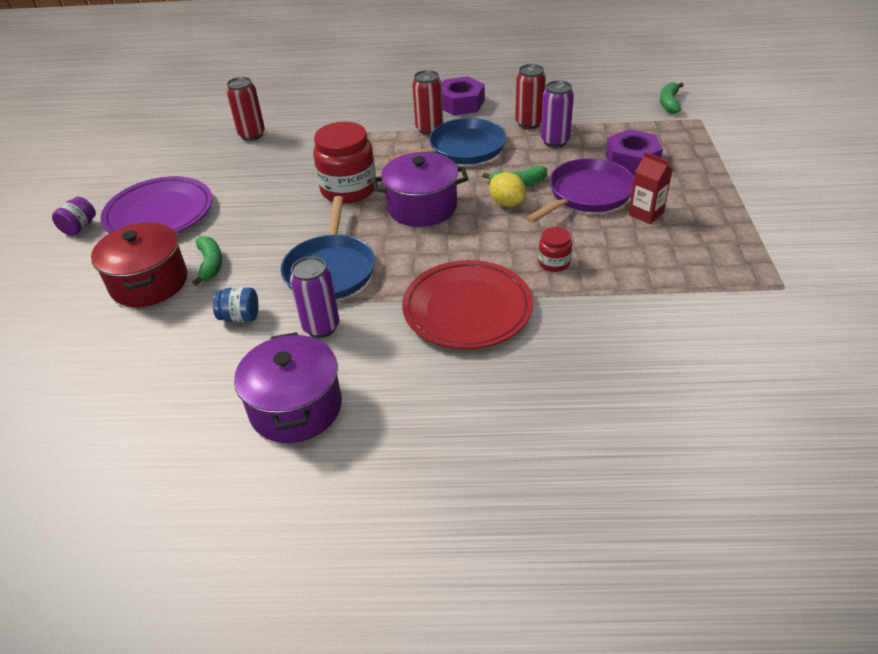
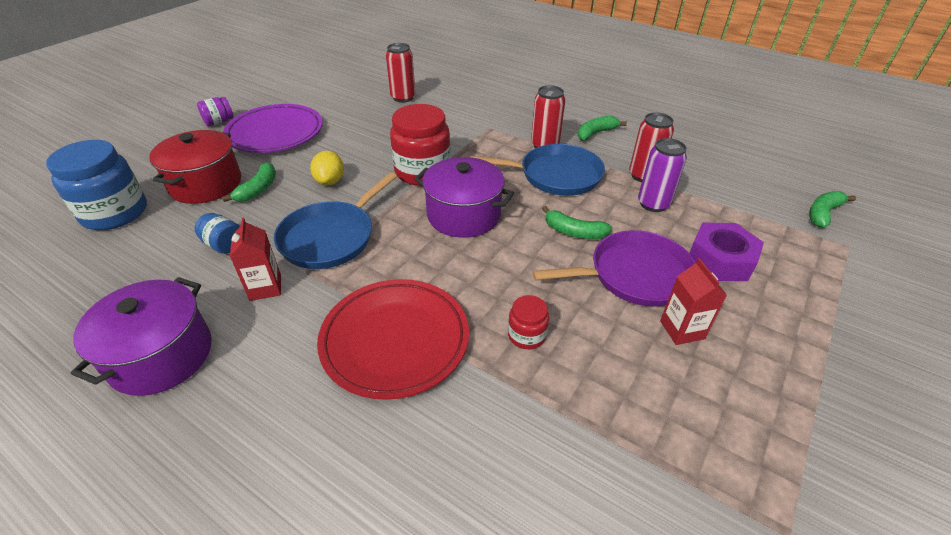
camera: 30 degrees right, 0 degrees up
(86, 344) = (115, 213): none -> blue jar
(321, 327) = (265, 287): purple can -> red carton
(460, 104) = (596, 133): purple nut -> green banana
(507, 203) = (544, 246): yellow lemon -> yellow lemon (330, 181)

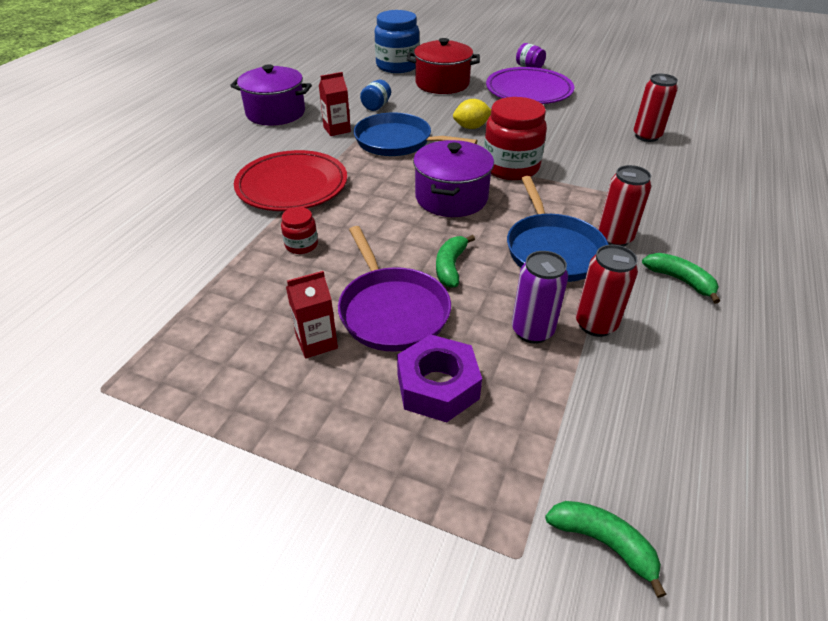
camera: 80 degrees right, 0 degrees up
(258, 189) = (445, 102): green banana -> none

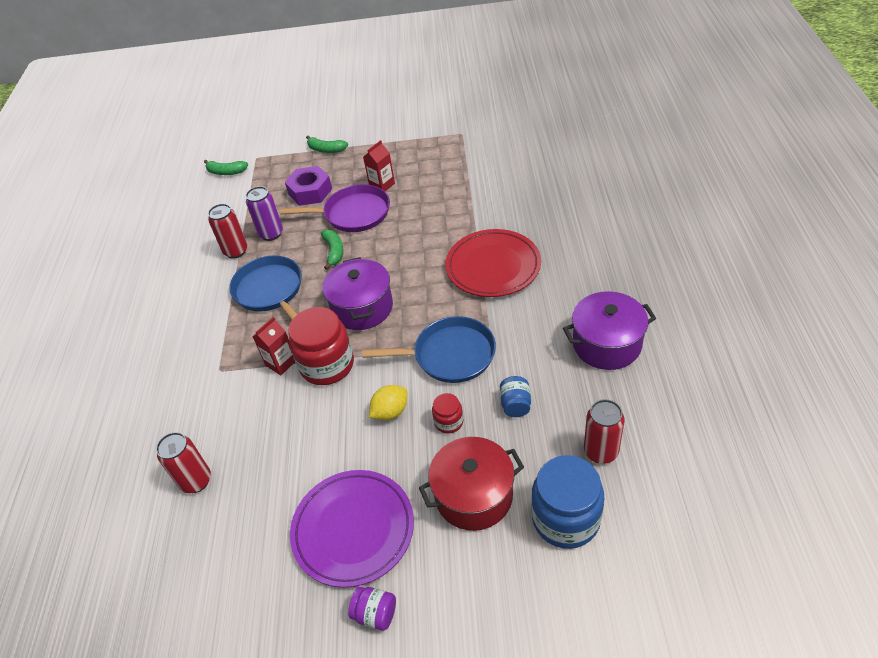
camera: 160 degrees right, 5 degrees up
(301, 245) = (439, 227): red jar -> red jar (448, 422)
(337, 129) = (521, 347): red carton -> red carton (281, 363)
(392, 311) = (353, 213): purple pan -> purple pan turned 135 degrees clockwise
(614, 238) = (227, 319): red can -> red can (601, 451)
(680, 280) = (182, 301): green banana -> green banana (326, 150)

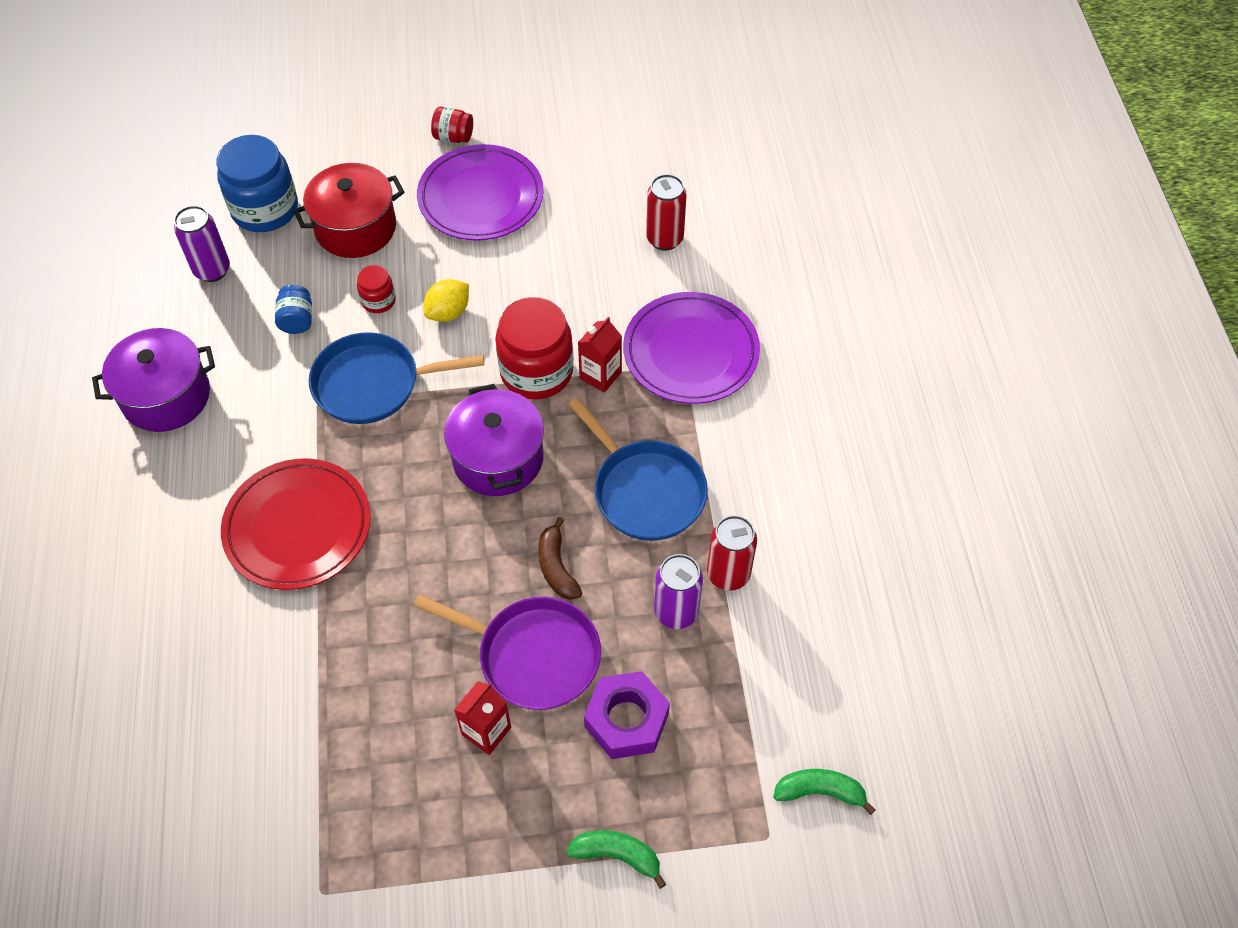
camera: 170 degrees right, 10 degrees up
(210, 380) = (690, 352): none -> purple plate
(334, 251) = (556, 567): green banana -> brown banana
(353, 213) = (533, 655): purple pan -> purple pan turned 150 degrees counterclockwise
(375, 614) = (453, 137): purple jar -> red jar
(601, 451) = (212, 270): red can -> purple can

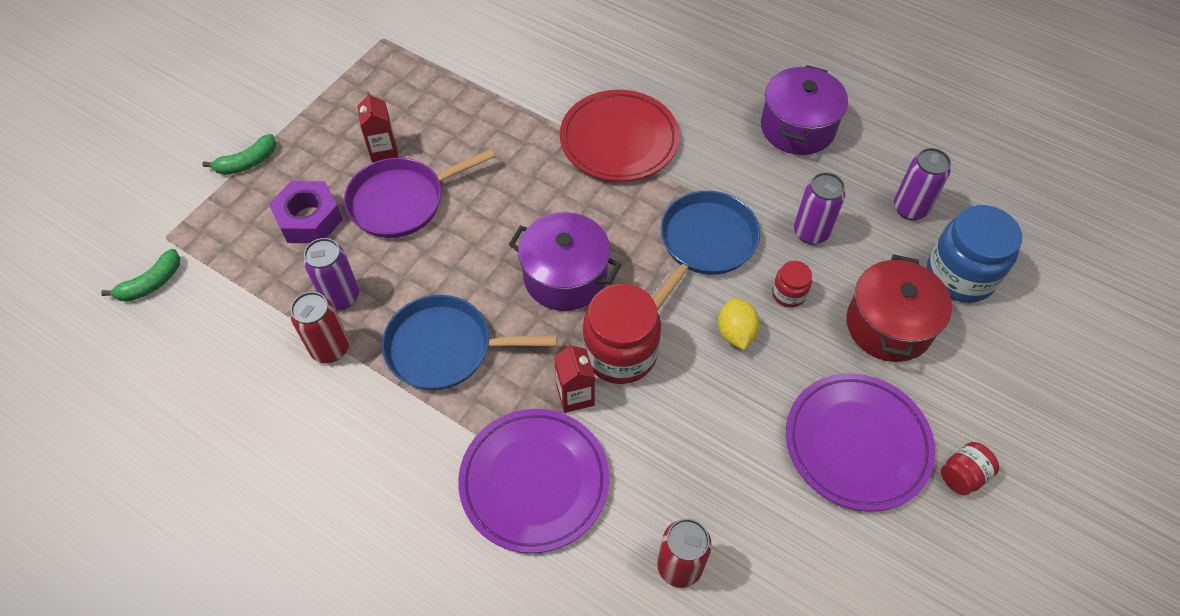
camera: 130 degrees right, 0 degrees up
(297, 320) = (811, 232): blue jar -> purple can
(556, 567) = (446, 253): brown banana -> none

